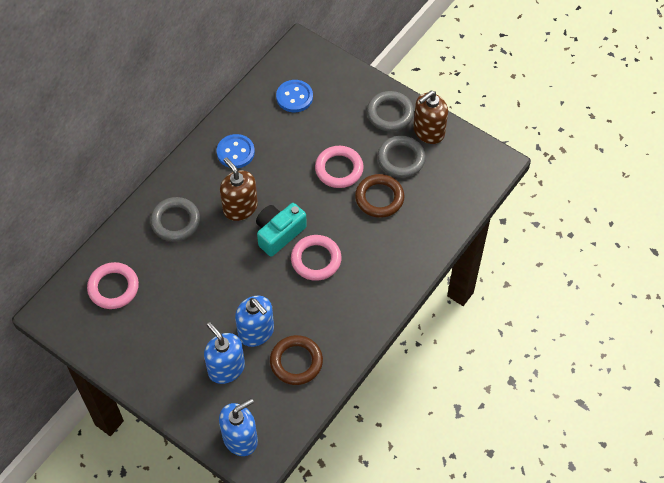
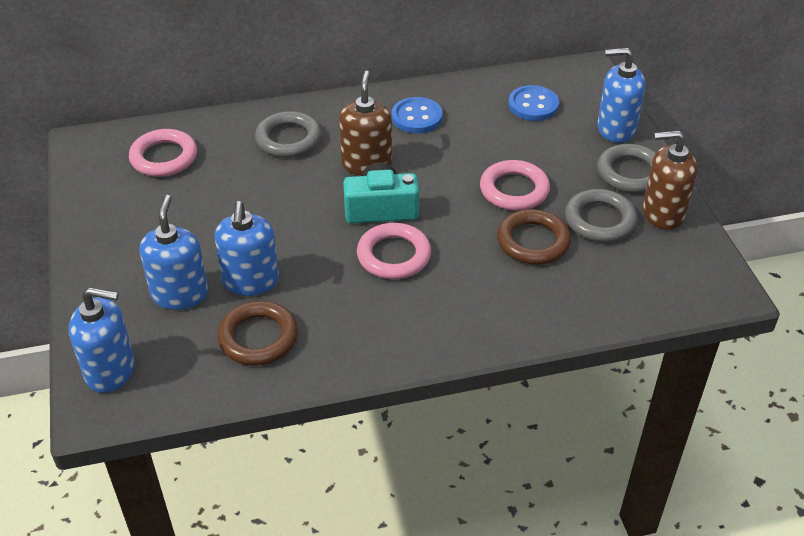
camera: 40 degrees right, 15 degrees down
(356, 85) = (616, 129): none -> blue soap dispenser

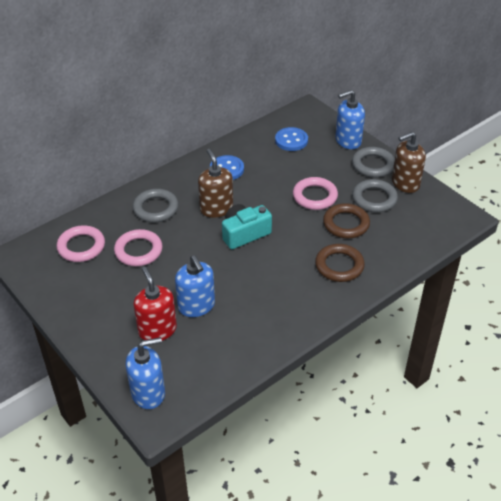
camera: 25 degrees left, 0 degrees up
(180, 294) = (157, 330): blue soap dispenser -> red soap dispenser
(258, 337) = (226, 338): brown ring -> brown ring (339, 266)
(394, 255) = (272, 260): pink ring -> pink ring (138, 251)

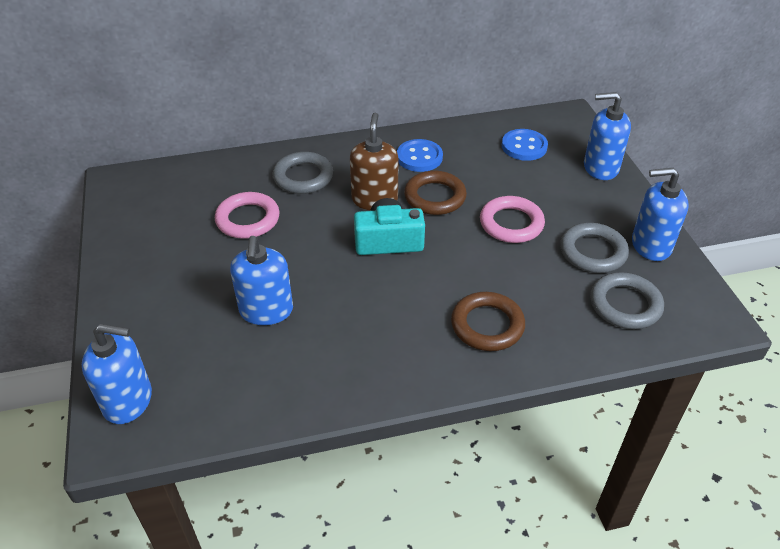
camera: 25 degrees right, 0 degrees up
(81, 247) = (189, 193): pink ring -> none
(157, 330) = (198, 323): red soap dispenser -> none
(346, 224) = (532, 272): brown ring -> brown ring (435, 197)
(373, 165) = (617, 208): grey ring -> grey ring (625, 305)
(405, 183) = (651, 245): brown soap dispenser -> blue soap dispenser

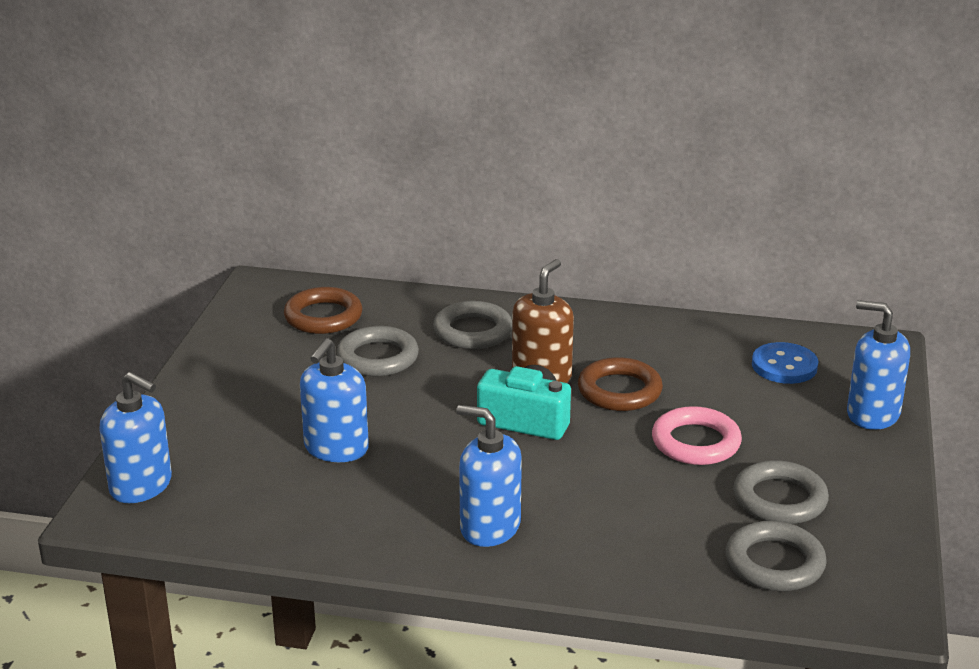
camera: 25 degrees right, 15 degrees down
(248, 219) = (378, 357): pink ring -> grey ring
(419, 157) = (633, 345): blue button -> none
(487, 325) = (579, 533): brown ring -> brown ring (323, 317)
(651, 245) = (867, 513): blue soap dispenser -> blue soap dispenser (490, 527)

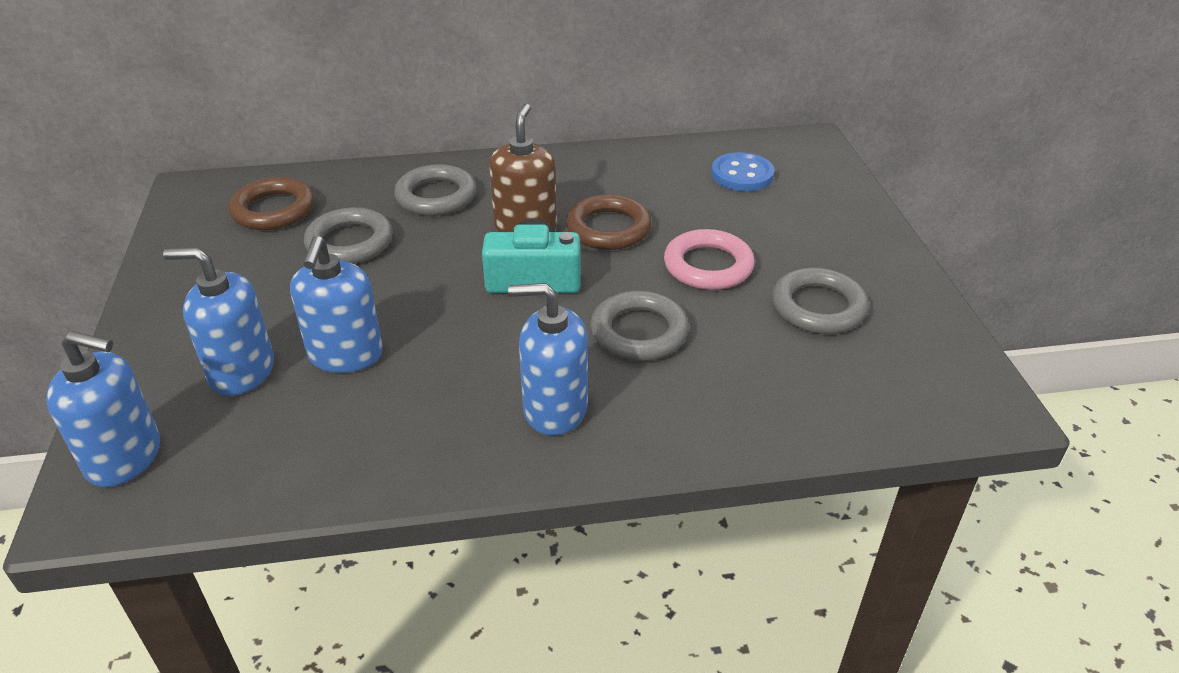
camera: 20 degrees left, 10 degrees up
(774, 563) = (855, 377): grey ring -> grey ring (639, 332)
(872, 414) = (844, 204): blue soap dispenser -> blue soap dispenser (241, 372)

